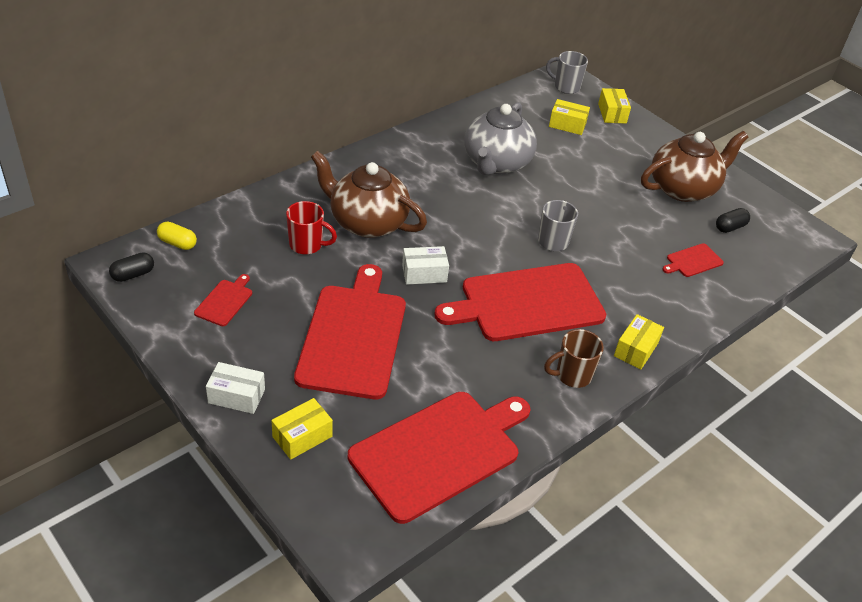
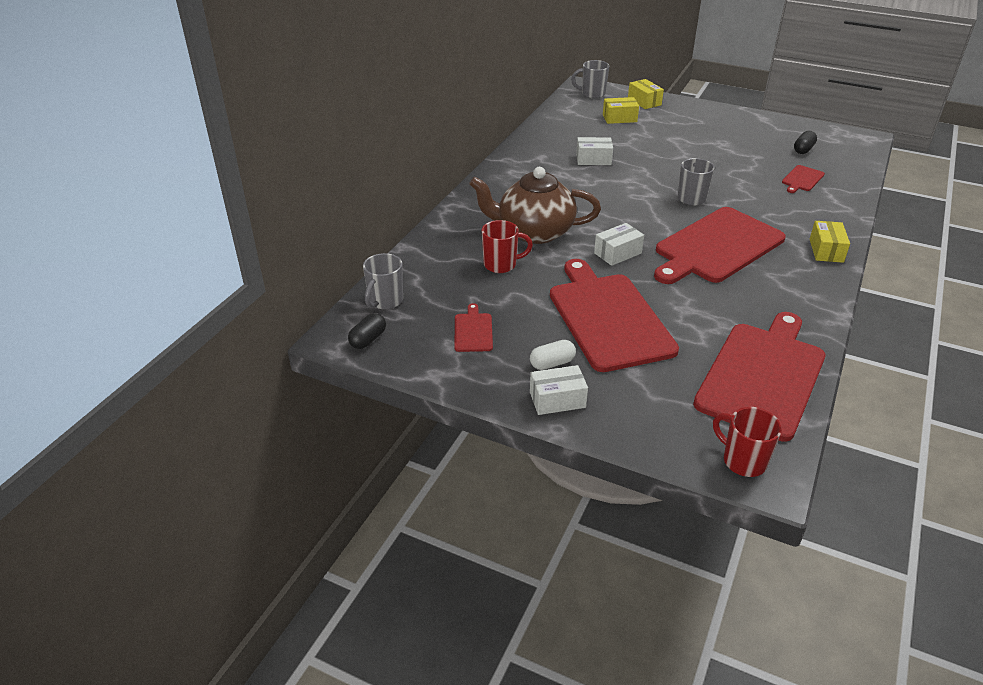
camera: 20 degrees left, 5 degrees down
(177, 243) = (385, 301): yellow capsule -> grey mug
(263, 360) = (552, 363): none -> white capsule
(302, 436) = (644, 408): yellow box -> none
(341, 523) = (743, 461): none -> red mug
(496, 163) = (593, 159): grey teapot -> white box
(572, 375) = (801, 284): brown mug -> none
(683, 188) = (745, 135): brown teapot -> none

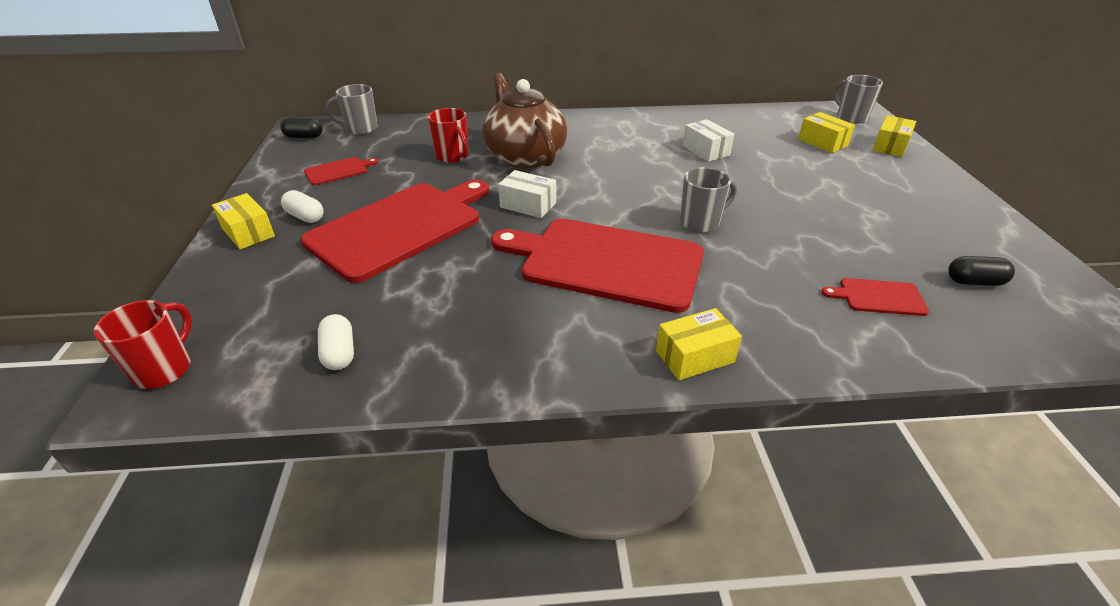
camera: 60 degrees right, 0 degrees up
(557, 400) = (248, 232): white box -> yellow box
(762, 376) = (339, 353): red cutting board -> white capsule

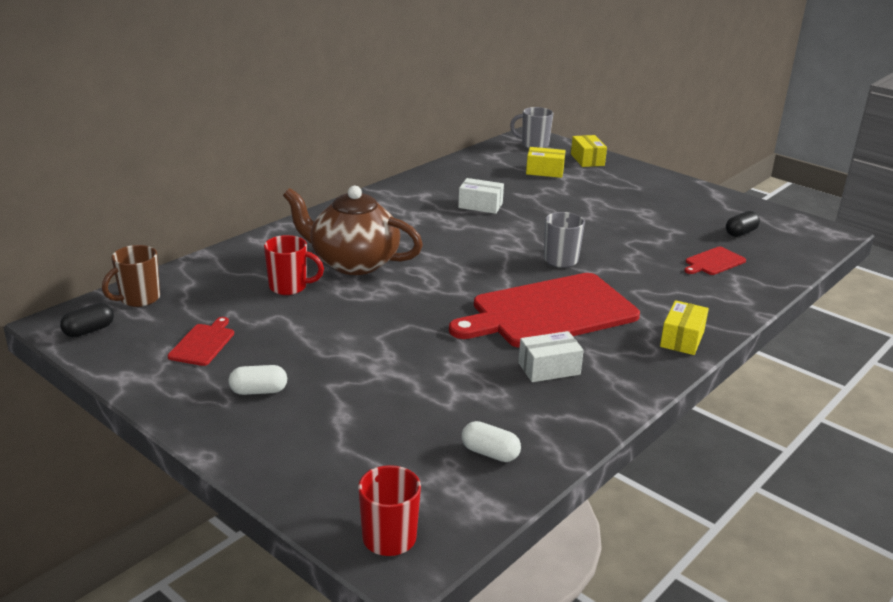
camera: 45 degrees left, 10 degrees down
(248, 232) = (232, 427): yellow box -> none
(361, 129) = (138, 299): grey mug -> brown mug
(399, 227) = (361, 359): red cutting board -> none
(528, 205) = (428, 298): white box -> white box (549, 368)

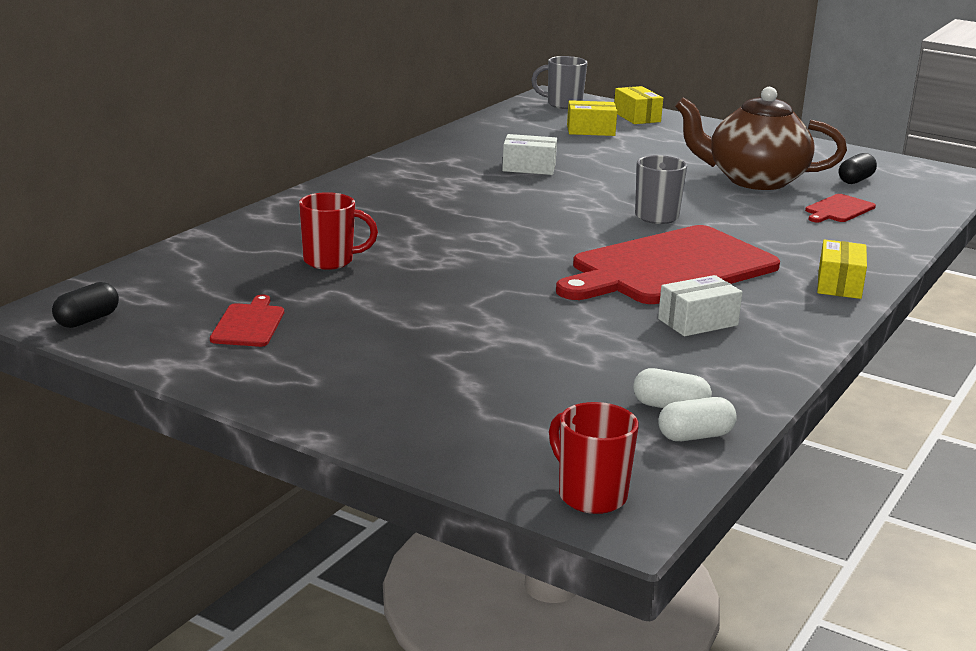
camera: 10 degrees left, 5 degrees down
(138, 299) = (136, 284): brown mug -> none
(259, 391) = (349, 367): white capsule -> white capsule (695, 436)
(353, 263) = (398, 232): brown teapot -> brown teapot (754, 180)

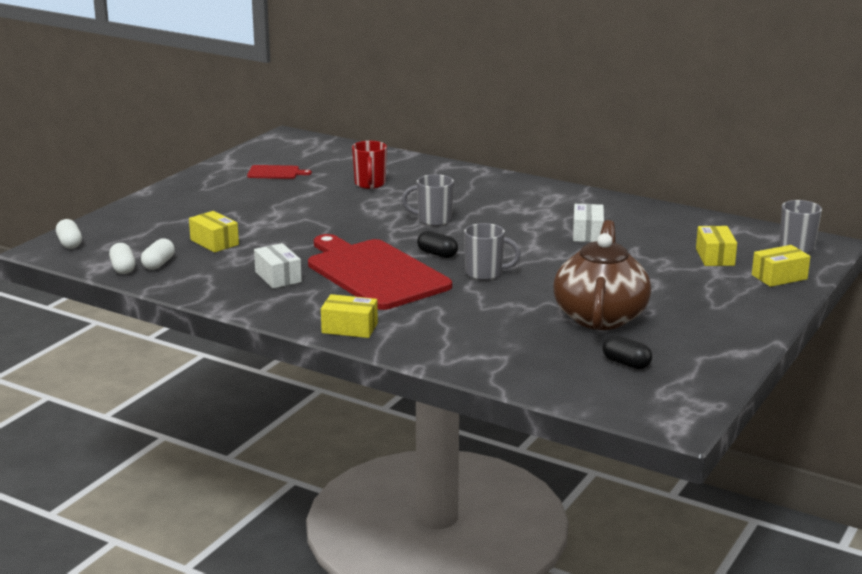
camera: 90 degrees right, 0 degrees up
(87, 320) = (280, 144): black capsule -> black capsule (437, 254)
(483, 232) = (433, 220): none -> grey mug
(573, 366) = (214, 242): none -> yellow box
(590, 496) = (70, 243): red mug -> white capsule
(838, 209) = (531, 346): red cutting board -> none

